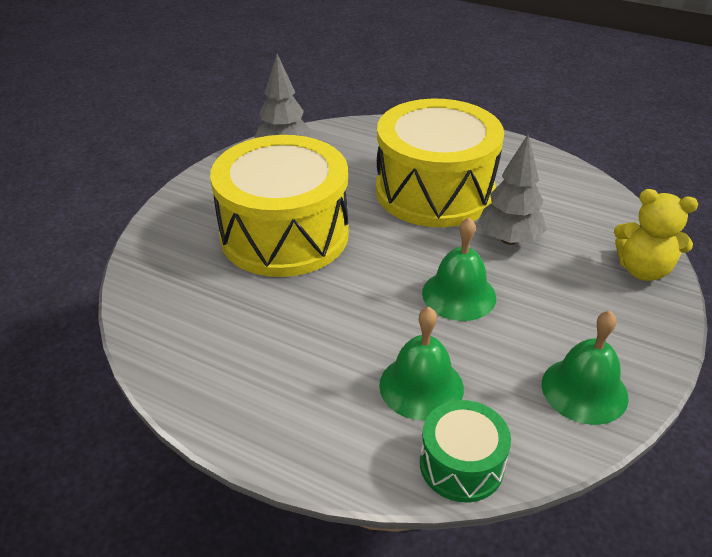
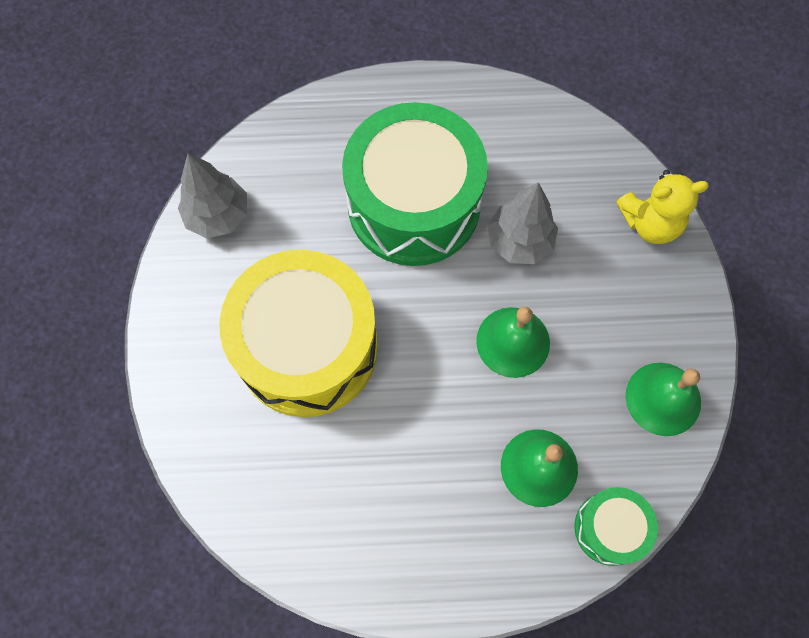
camera: 30 degrees left, 30 degrees up
(434, 191) = (414, 204): yellow drum -> green drum

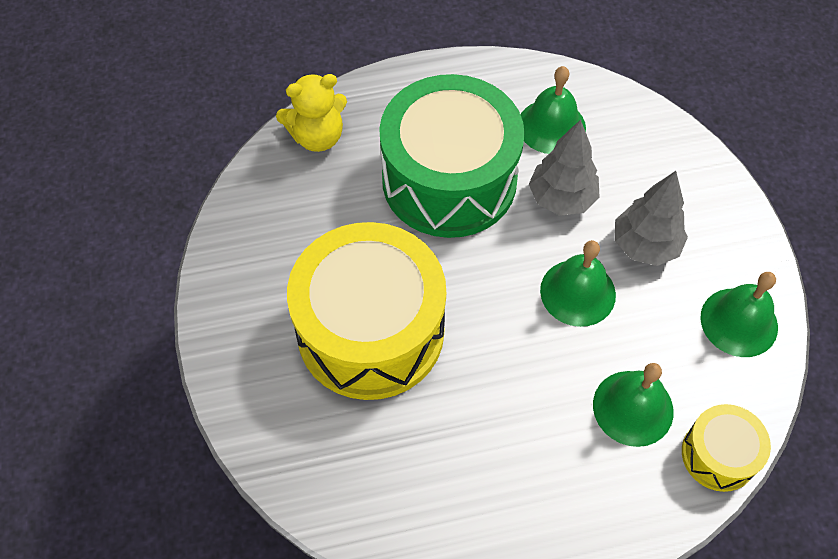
camera: 10 degrees left, 10 degrees down
(218, 216) = (253, 220): grey tree -> grey tree (645, 246)
(527, 163) = (551, 126): none -> green bell
(610, 528) = (718, 455): green drum -> yellow drum
(650, 223) = (684, 163): yellow teddy bear -> yellow teddy bear (317, 136)

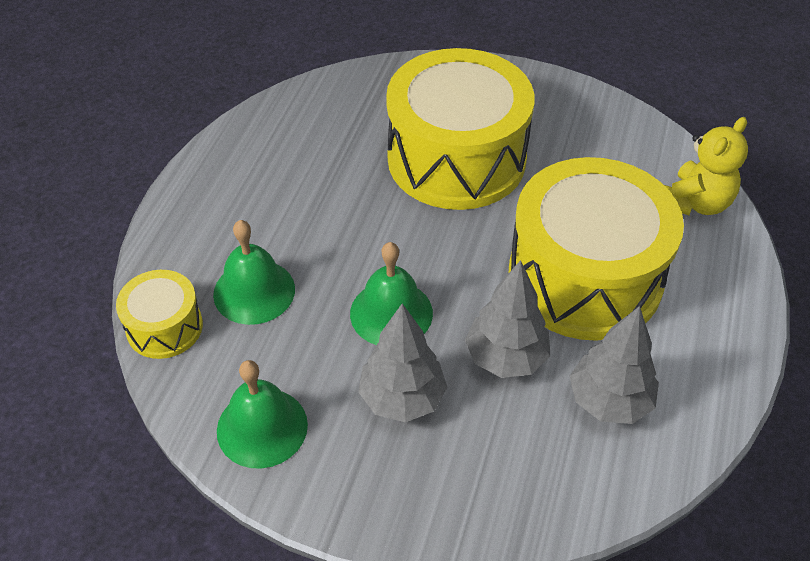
camera: 120 degrees right, 10 degrees down
(317, 136) = (695, 203): yellow teddy bear -> yellow teddy bear turned 150 degrees counterclockwise
(449, 180) = (585, 277): green drum -> yellow drum
(551, 126) = (609, 401): green bell -> grey tree

